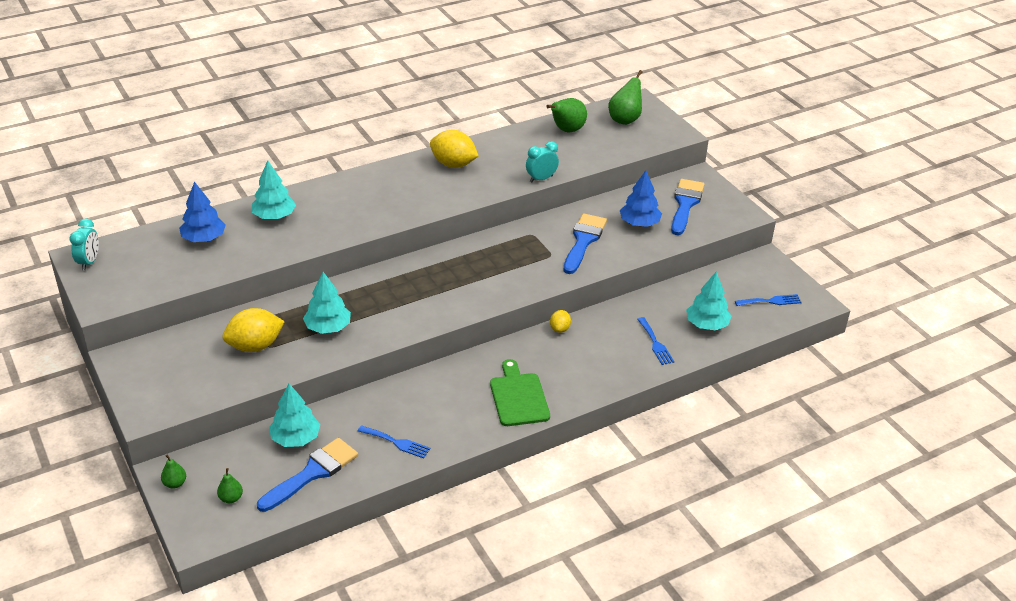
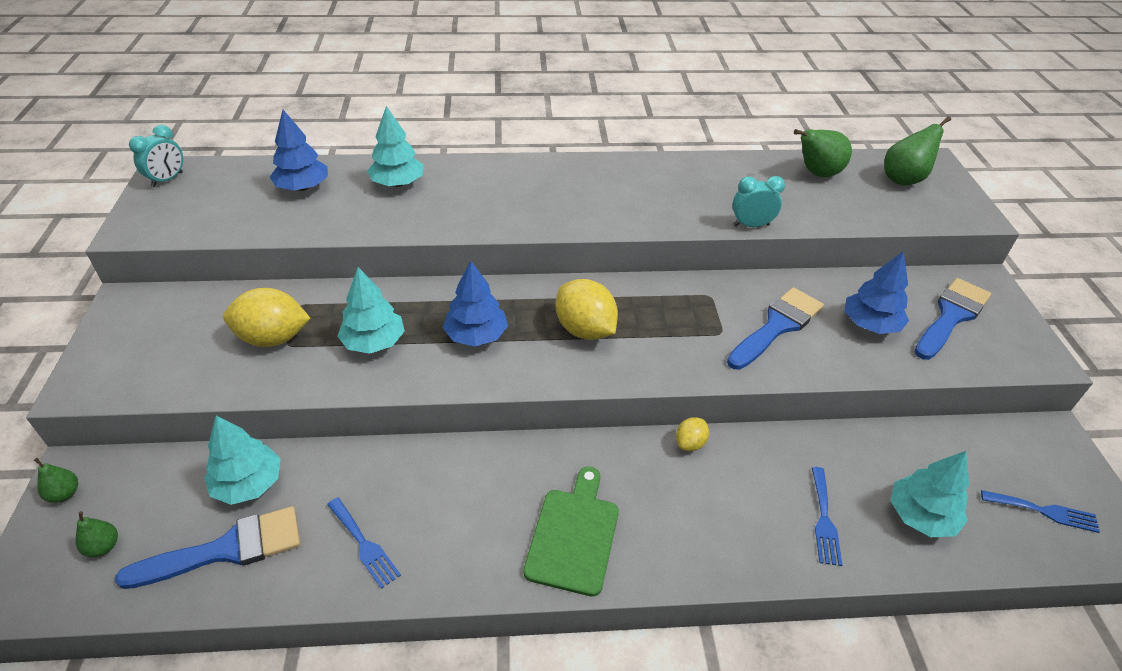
camera: 25 degrees right, 5 degrees up
(394, 303) = (476, 335): none -> blue tree
(453, 164) = (648, 178): yellow lemon -> yellow lemon (585, 330)

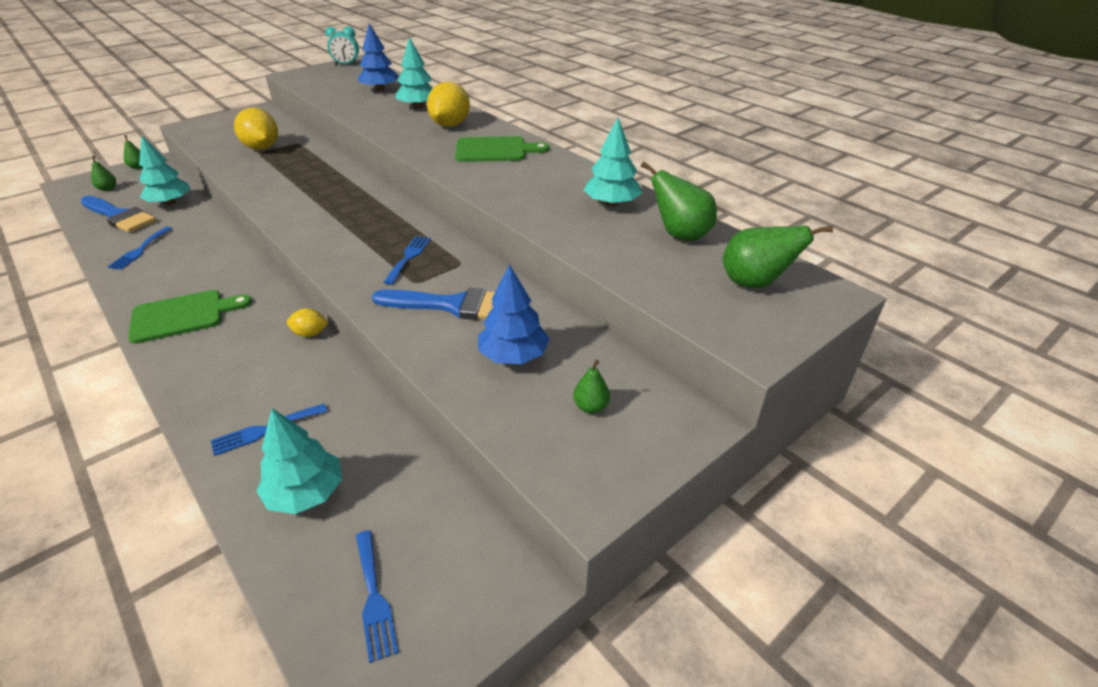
camera: 55 degrees right, 5 degrees down
(374, 342) = (282, 172): turquoise tree -> turquoise tree (611, 203)
(476, 335) = (318, 196): blue tree -> none
(573, 185) = (495, 150): none -> green cutting board
(585, 330) = (361, 228): yellow lemon -> yellow lemon (450, 125)
(673, 321) = (408, 257): none -> blue fork
(751, 225) = (538, 227): turquoise clock -> none
(951, 316) = (590, 407): blue brush -> green pear

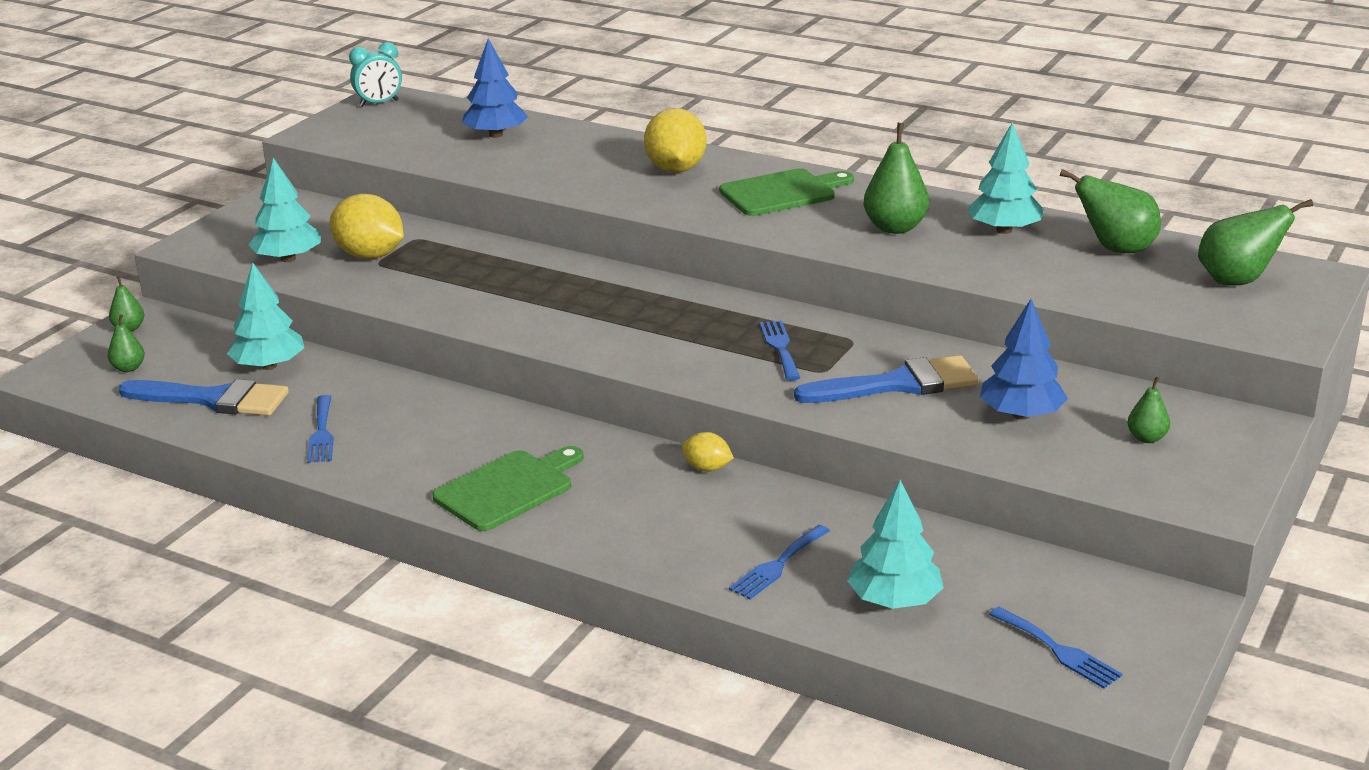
camera: 20 degrees left, 10 degrees down
(310, 333) = (707, 468): yellow lemon -> yellow lemon turned 45 degrees clockwise
(418, 107) = (593, 151): turquoise tree -> turquoise tree (288, 259)
(539, 187) = (895, 228): none -> green pear

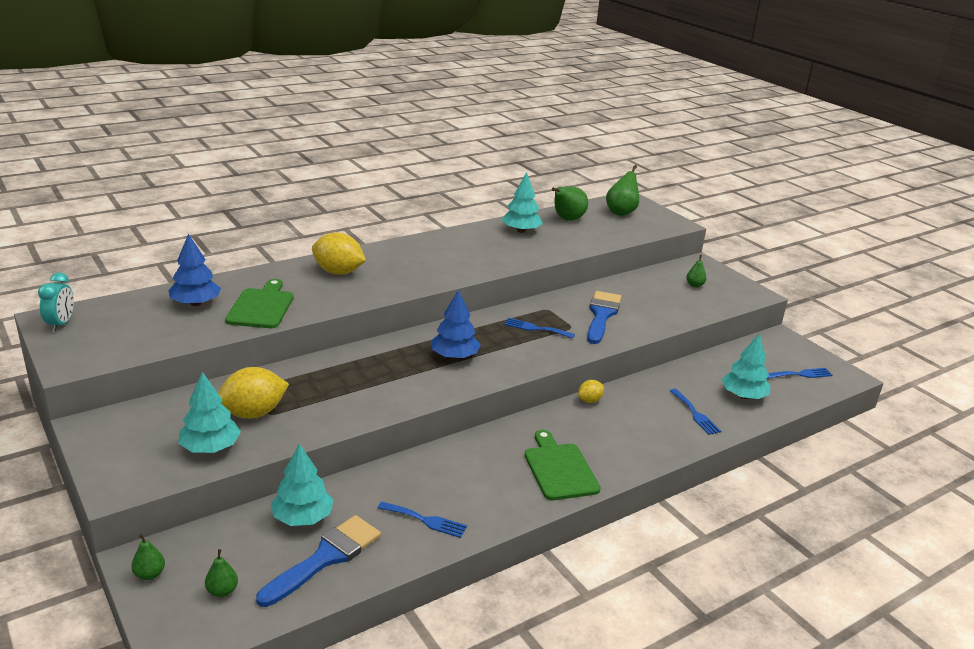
camera: 65 degrees left, 0 degrees up
(782, 193) = (411, 258): green cutting board -> green cutting board (261, 307)
(895, 228) = (488, 249): green pear -> none
(1021, 414) = (654, 300): blue tree -> blue tree (454, 356)

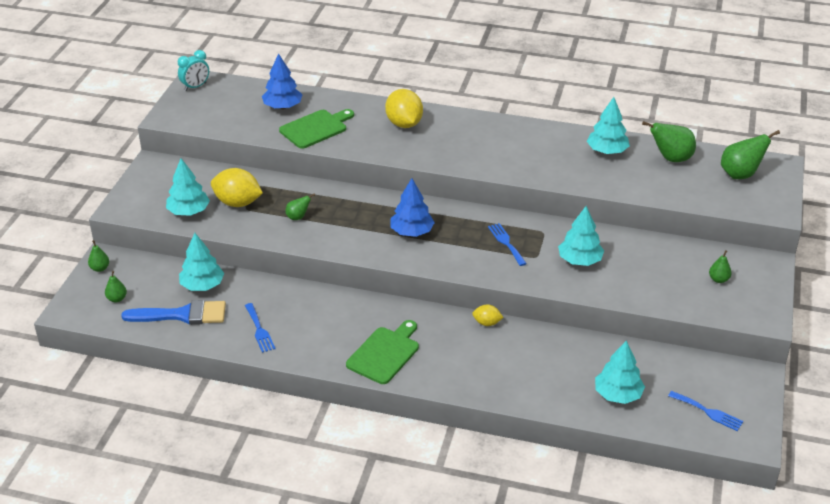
camera: 50 degrees right, 10 degrees up
(336, 395) = (298, 217): none -> green pear
(602, 315) = (580, 260): blue brush -> turquoise tree
(695, 414) = (550, 381): blue fork -> none

